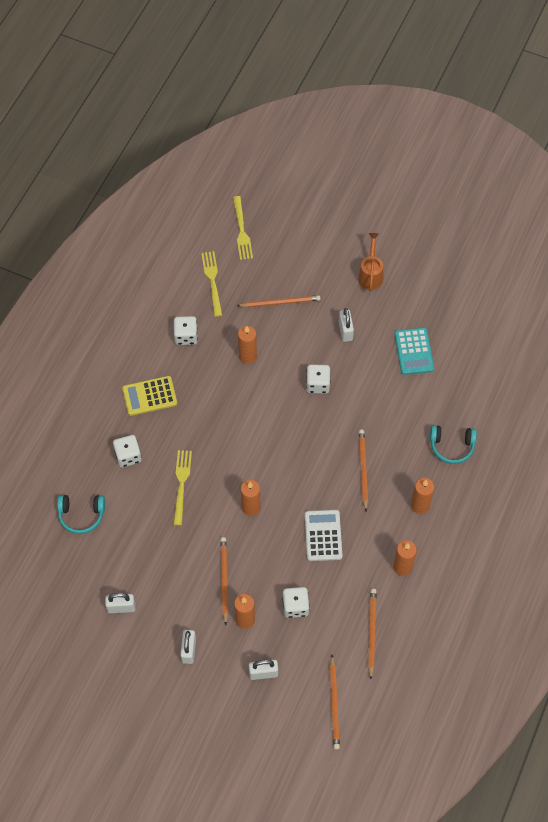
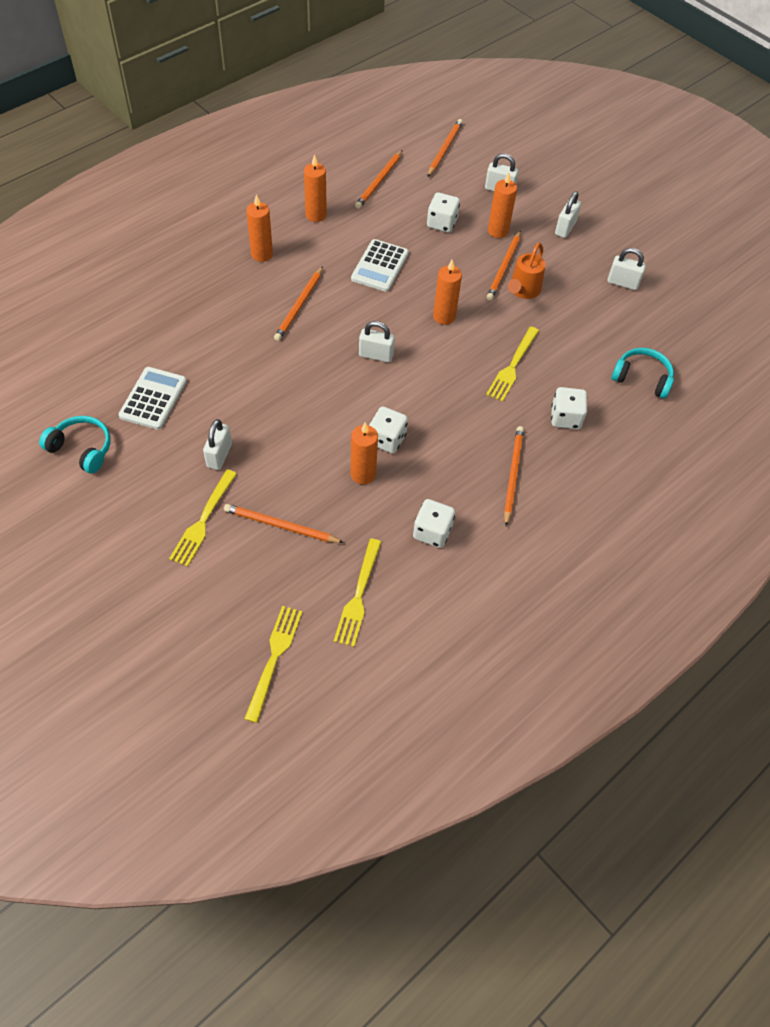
camera: 160 degrees left, 5 degrees down
(149, 396) = (513, 475): yellow calculator -> orange pencil
(284, 450) = (376, 355): none -> white padlock
(317, 384) = (294, 408): white dice -> white dice (387, 439)
(328, 286) = (203, 521): none -> yellow fork
(370, 275) = (135, 513): orange watering can -> orange watering can (523, 291)
(414, 351) = (153, 398): turquoise calculator -> white calculator
(451, 446) = (187, 290): turquoise headphones -> turquoise headphones (82, 449)

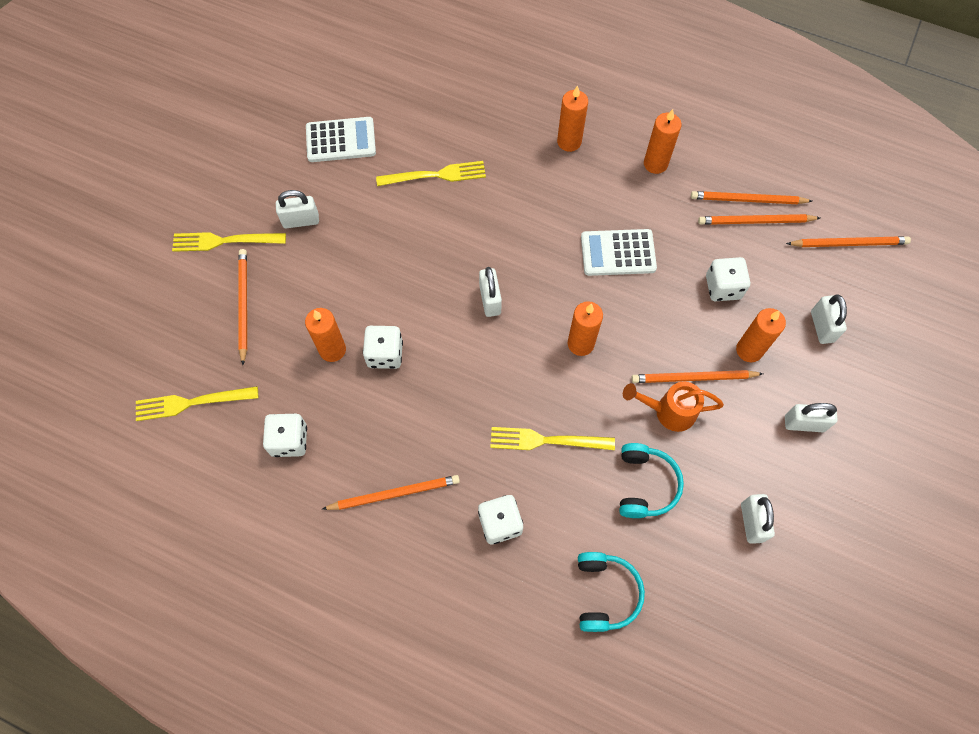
camera: 70 degrees right, 10 degrees up
(82, 449) = (261, 116): turquoise headphones -> turquoise headphones (645, 484)
(274, 657) = (105, 360): yellow fork -> yellow fork (436, 175)
(299, 306) = (518, 204): orange pencil -> orange pencil (755, 221)

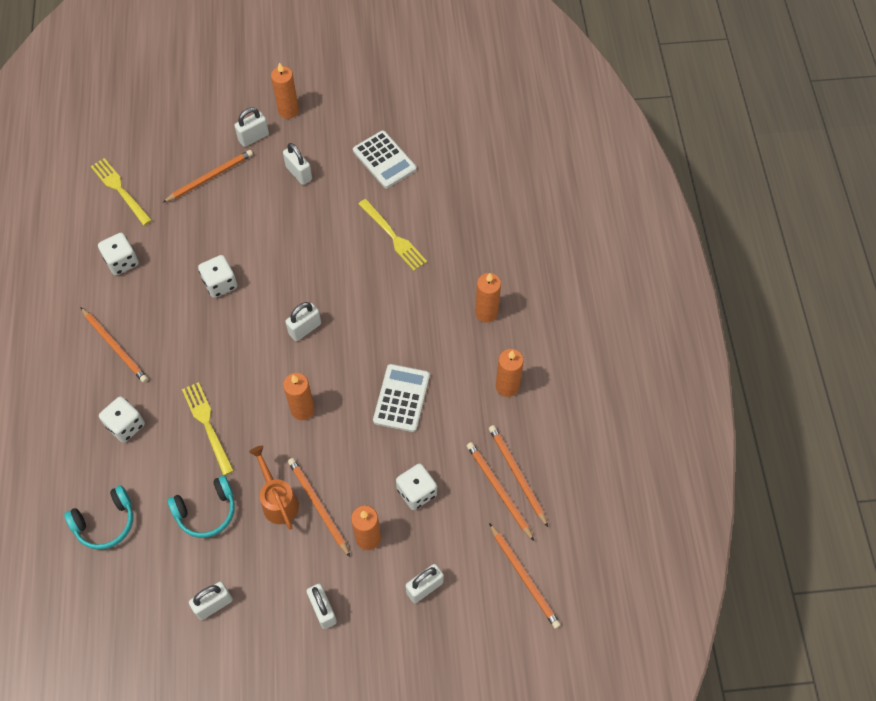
camera: 60 degrees right, 5 degrees down
(223, 241) = (253, 137): yellow fork -> white padlock
(332, 350) = (205, 249): orange candle -> orange candle (288, 110)
(618, 253) = (401, 398): white calculator -> white calculator turned 45 degrees clockwise

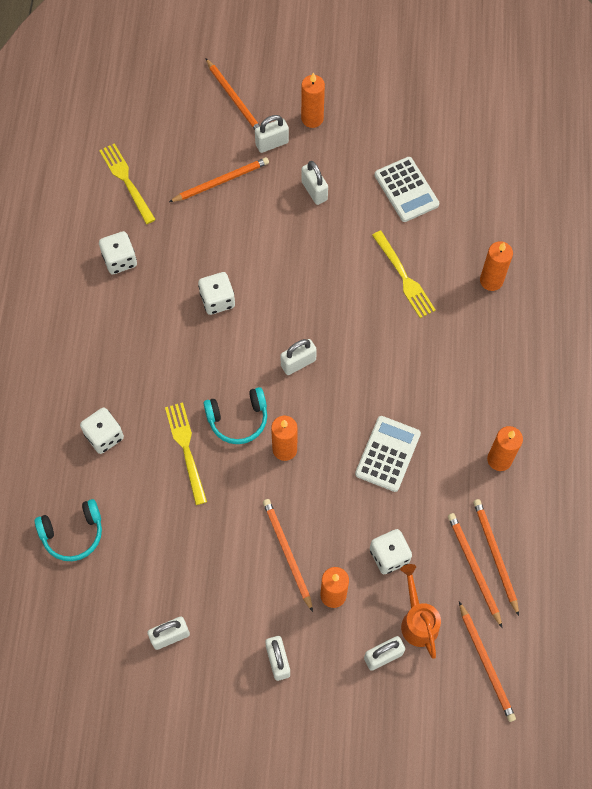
camera: 10 degrees right, 5 degrees up
(115, 346) = (102, 350): orange pencil -> orange pencil (234, 99)
(206, 511) = (174, 539): turquoise headphones -> turquoise headphones (238, 419)
(278, 500) = (247, 540): orange watering can -> orange watering can (418, 621)
(486, 312) = (489, 376): orange candle -> orange candle (491, 281)

